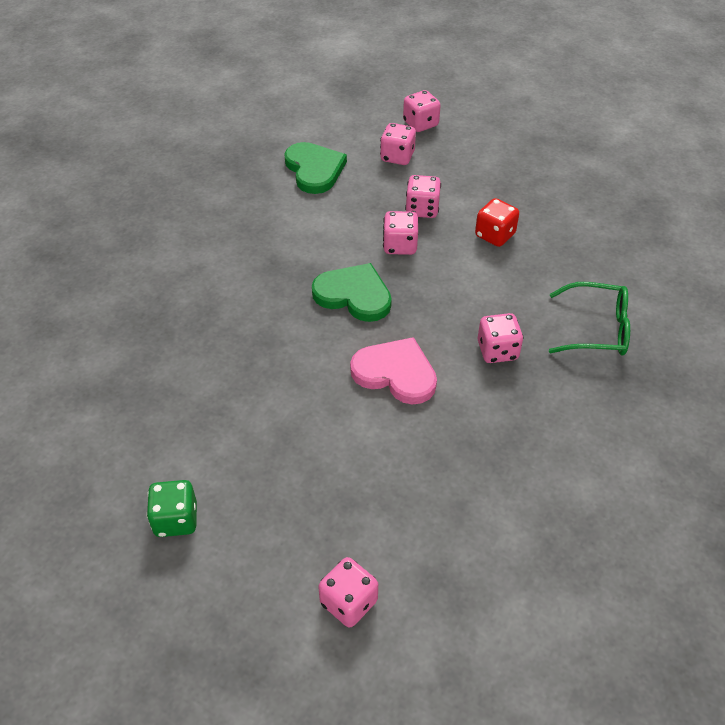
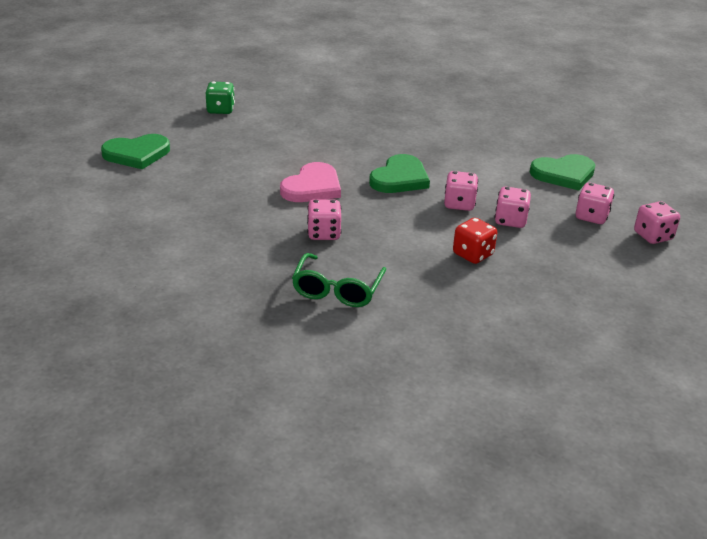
camera: 95 degrees right, 15 degrees down
(348, 602) = (137, 154): pink dice -> green heart

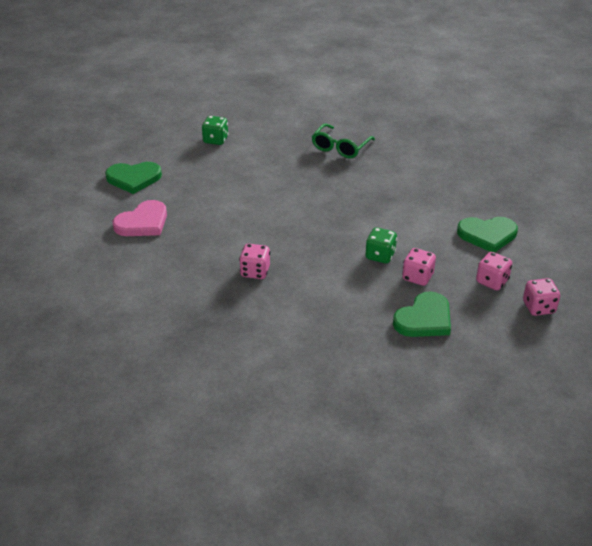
camera: 15 degrees right, 5 degrees up
(312, 187) = (263, 225): pink heart -> pink heart (143, 222)
(337, 289) = (246, 325): green glasses -> green glasses (340, 147)
(400, 178) = (340, 224): green heart -> green heart (424, 319)
(459, 204) = (380, 256): pink dice -> green dice
(473, 254) = (370, 306): red dice -> none

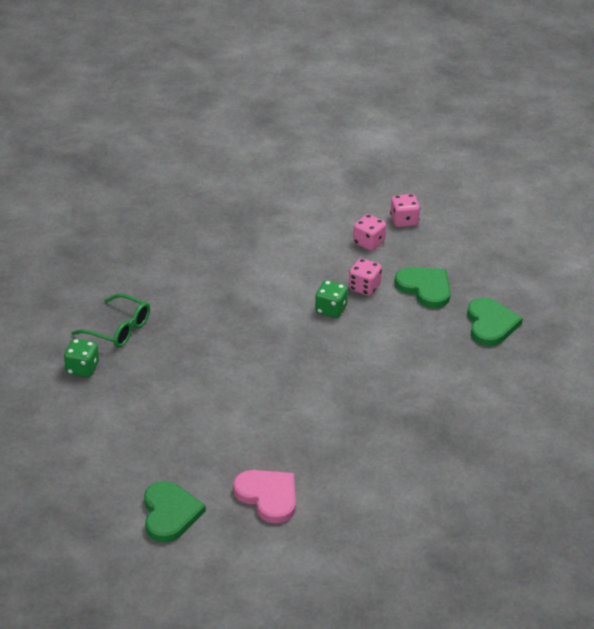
camera: 90 degrees left, 0 degrees up
(215, 140) = (84, 439): green dice -> green dice (82, 368)
(255, 272) = (360, 399): pink dice -> none
(487, 235) = (296, 237): green heart -> green heart (490, 324)

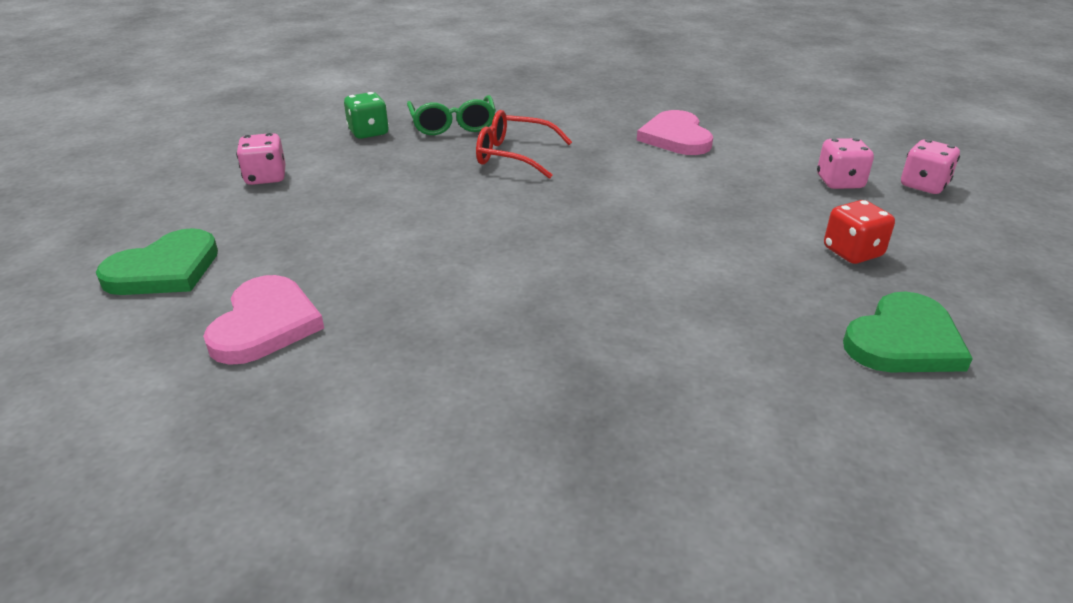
camera: 50 degrees right, 5 degrees down
(195, 329) = (515, 156): none -> red glasses
(252, 258) = (676, 137): none -> pink heart
(331, 310) = (685, 210): green dice -> none
(364, 287) = (764, 213): pink dice -> pink dice (266, 177)
(425, 288) = (852, 252): green heart -> red dice

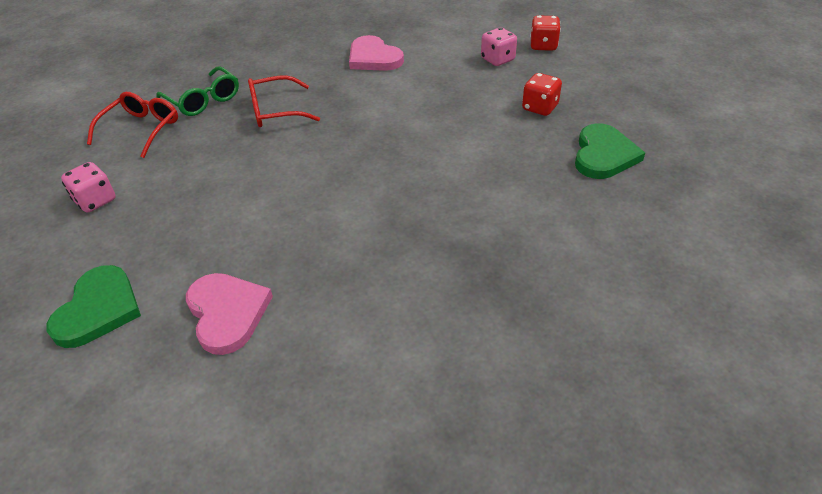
camera: 30 degrees left, 10 degrees up
(368, 132) = (141, 130): green dice -> red glasses
(923, 185) = (543, 46): pink dice -> red dice

